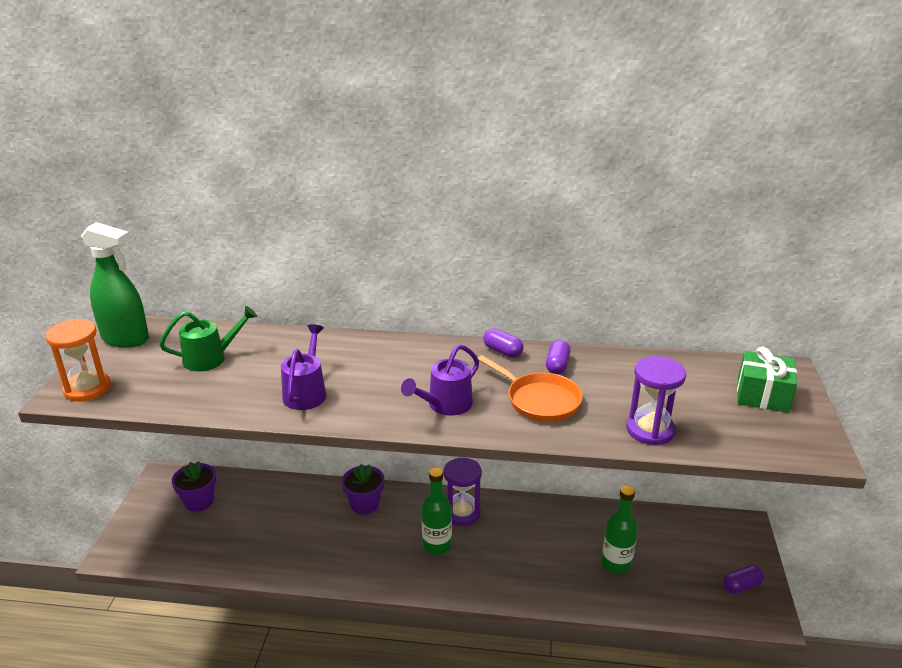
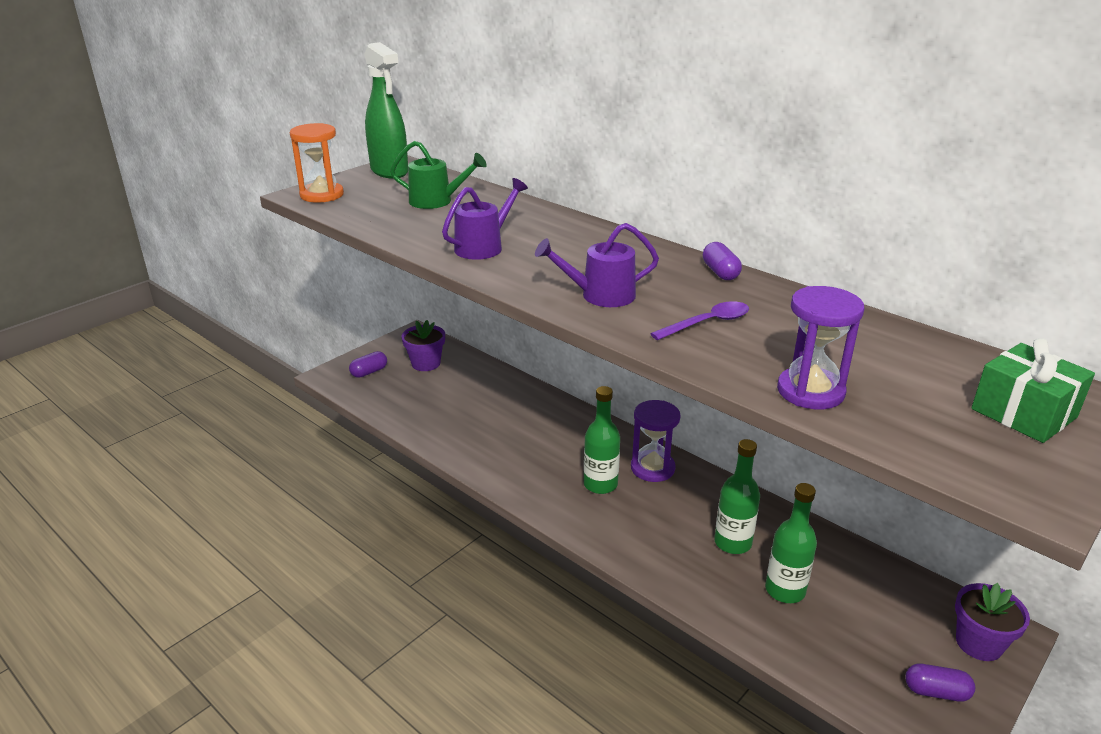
camera: 35 degrees right, 0 degrees up
(364, 504) = (563, 422): purple flower pot -> purple flower pot (979, 643)
(539, 400) = (707, 323): orange pan -> purple spoon
(557, 365) = (769, 301): purple capsule -> purple capsule (369, 372)
(559, 545) = (732, 543): none -> green bottle

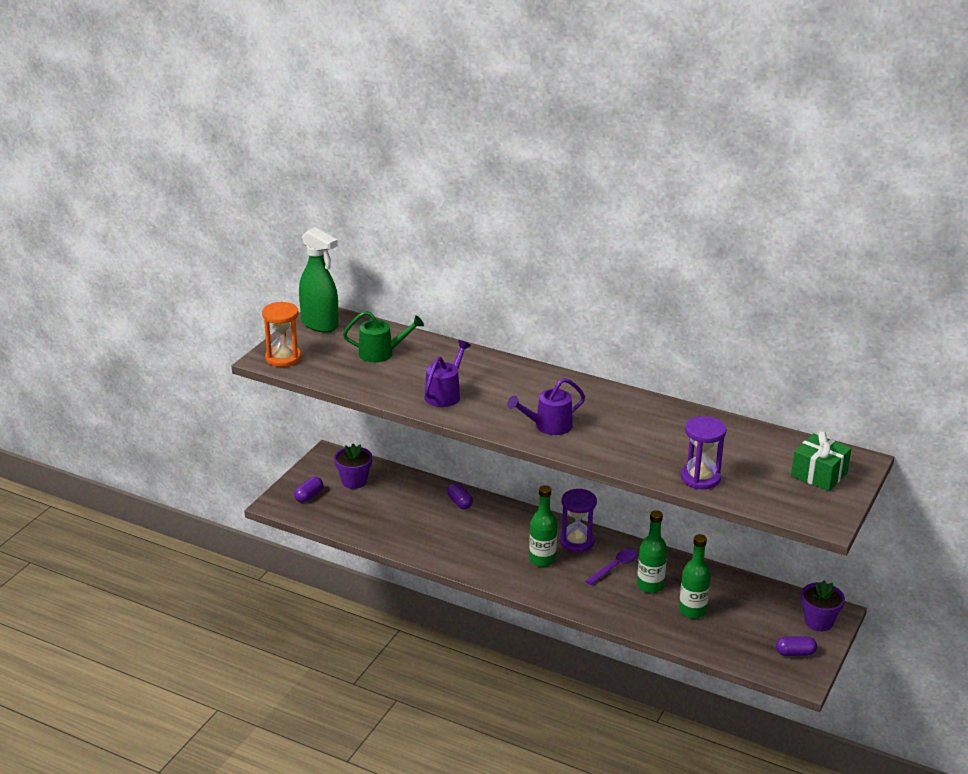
camera: 15 degrees left, 0 degrees up
(707, 323) = (626, 438): purple spoon -> purple spoon (615, 567)
(720, 272) = (621, 396): purple capsule -> purple capsule (459, 502)

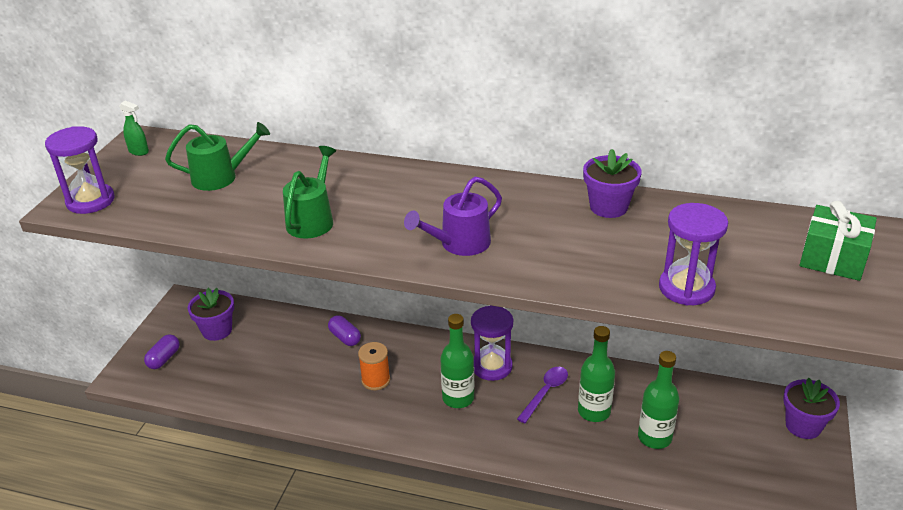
camera: 10 degrees left, 5 degrees up
(283, 358) = (90, 201): orange hourglass -> purple hourglass
(320, 324) = (139, 151): green spray bottle -> green spray bottle, size x0.42
(445, 394) = (312, 219): purple watering can -> green watering can
(478, 537) = (376, 380): none -> orange spool
(670, 416) = (608, 207): none -> purple flower pot
(795, 653) = (796, 476): purple capsule -> none

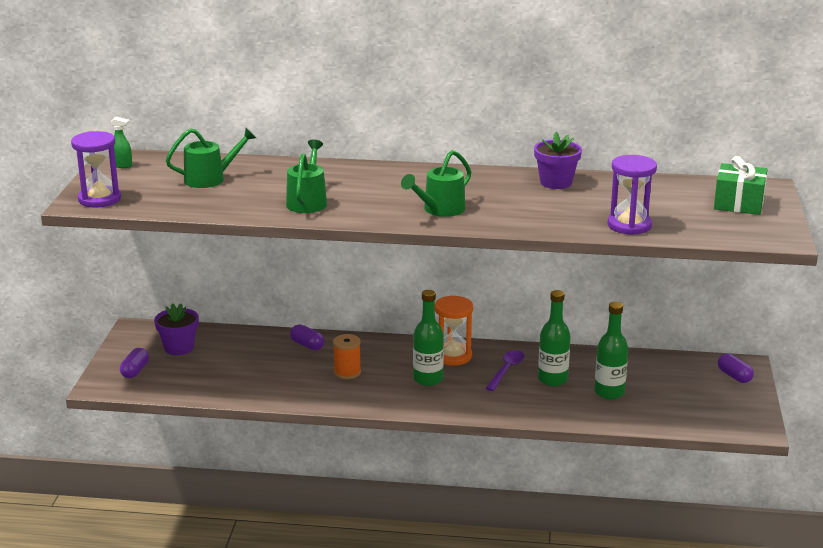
camera: 10 degrees left, 10 degrees down
(459, 244) = (439, 210): purple watering can -> green watering can
(492, 366) = (453, 356): purple hourglass -> orange hourglass
(803, 426) = (734, 376): purple flower pot -> purple capsule

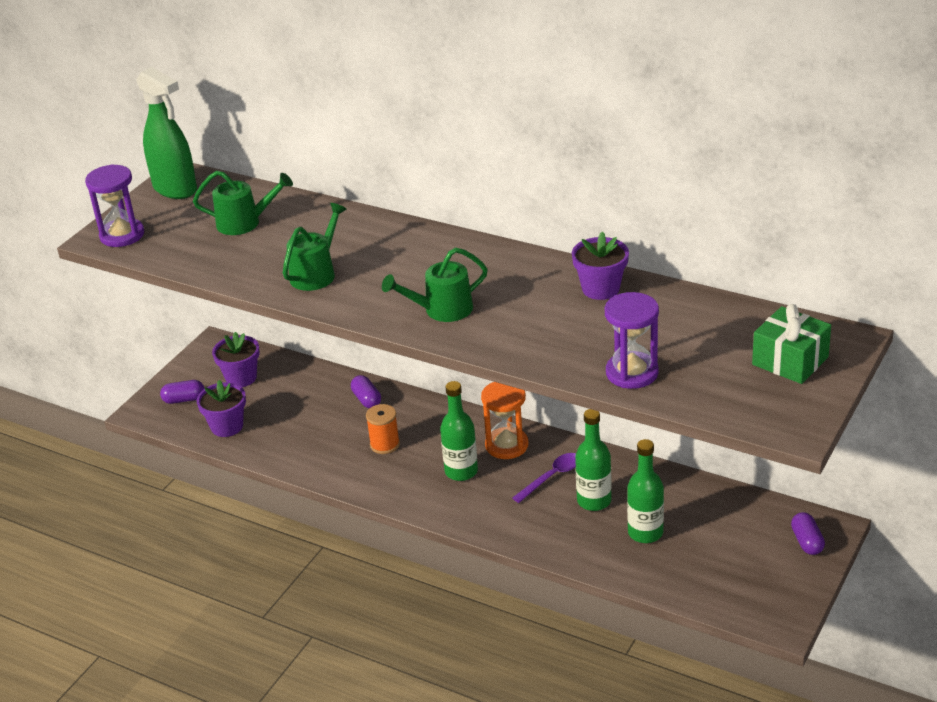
camera: 25 degrees right, 10 degrees up
(122, 165) = (175, 189): green spray bottle -> green spray bottle, size x2.38
(135, 371) = (184, 399): purple capsule -> purple capsule turned 45 degrees clockwise
(191, 383) = (227, 426): none -> purple flower pot

